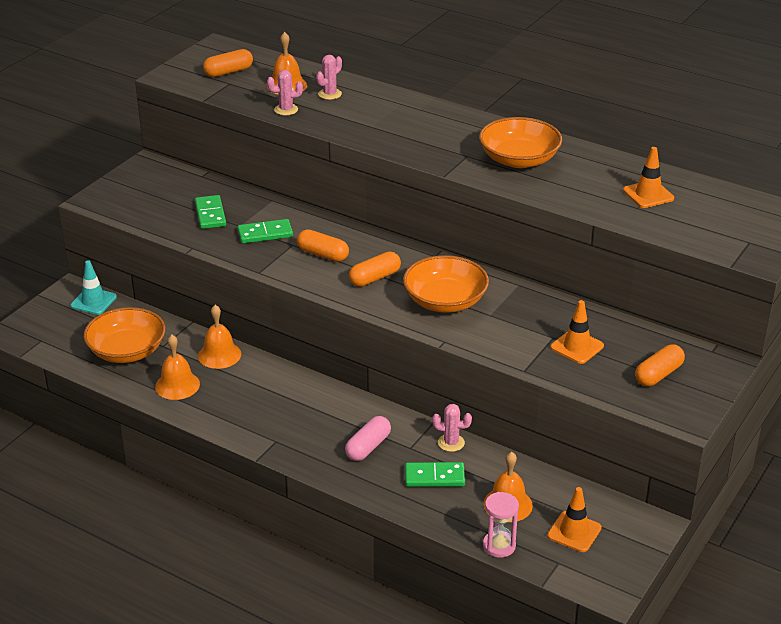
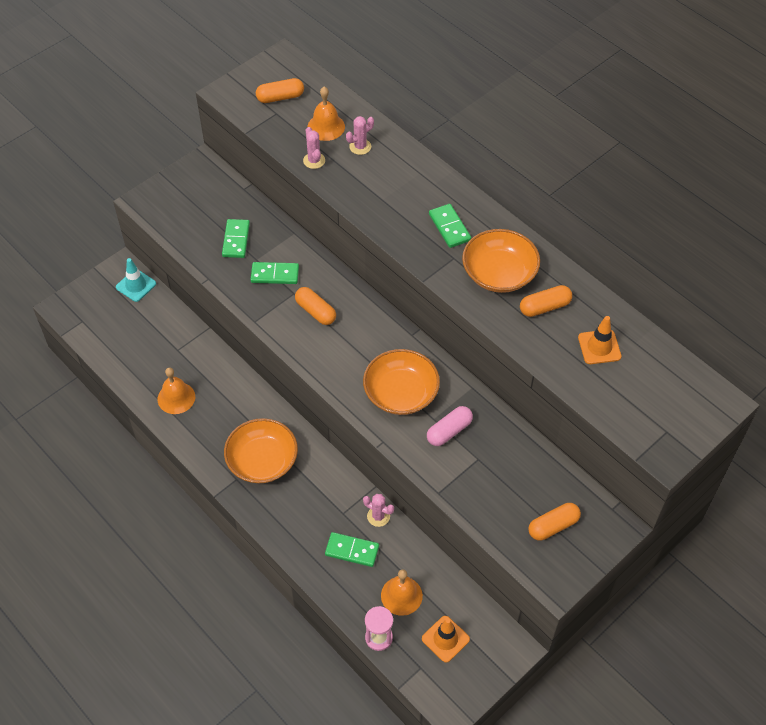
camera: 15 degrees right, 20 degrees up
(127, 351) = (147, 349): orange bowl -> orange bowl (262, 461)
(219, 355) = (220, 371): orange bell -> none
(286, 110) = (314, 160): pink cactus -> pink cactus turned 60 degrees clockwise
(368, 447) = (309, 504): pink capsule -> pink capsule (449, 431)
(375, 278) = (350, 351): orange capsule -> orange capsule (544, 307)
(451, 135) = (449, 227): none -> green domino
(577, 347) = (494, 475): orange traffic cone -> none

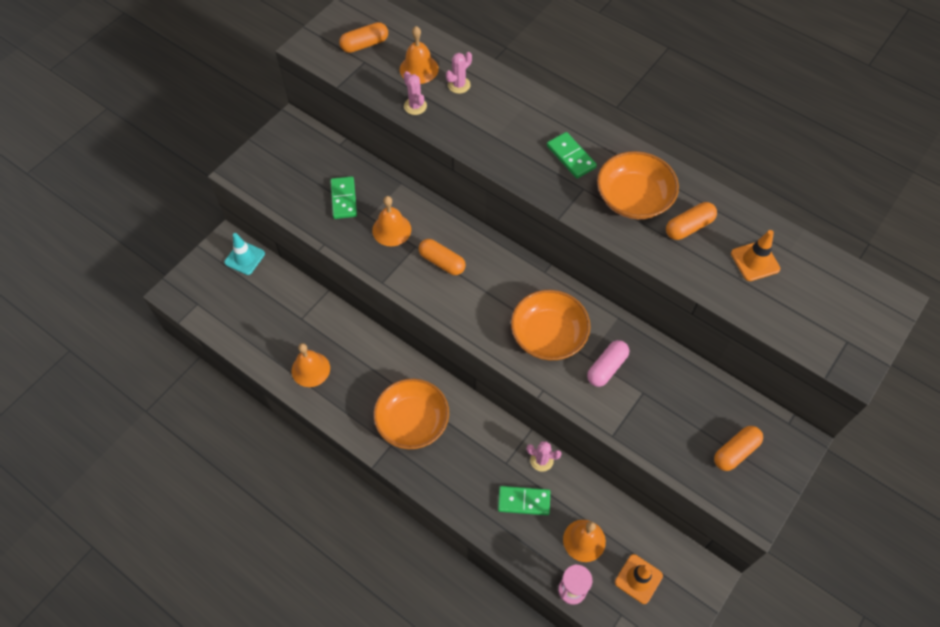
camera: 10 degrees left, 5 degrees up
(275, 275) = (391, 229): green domino -> orange bell

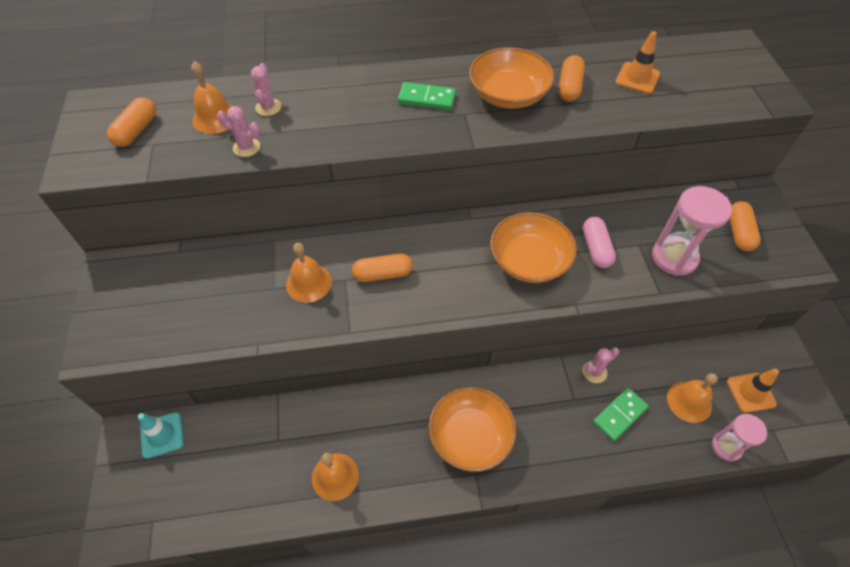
camera: 45 degrees left, 5 degrees down
(344, 199) = (234, 292): green domino -> none
(657, 423) = (674, 257): none -> pink hourglass

